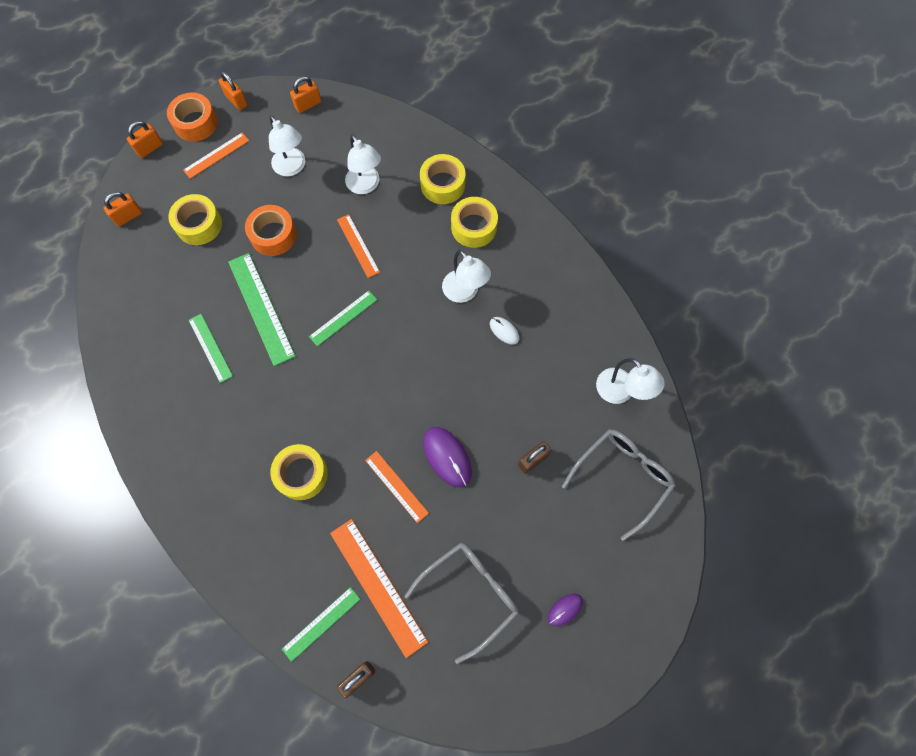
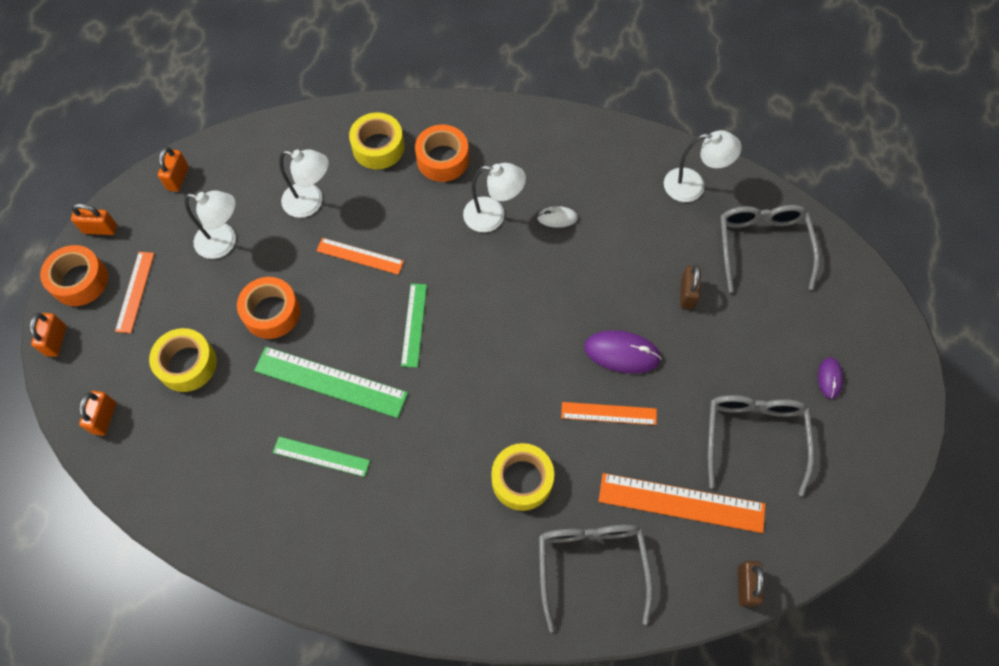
camera: 45 degrees left, 5 degrees down
(284, 566) = (591, 565): none -> grey glasses
(321, 623) = (671, 577): green ruler -> none
(474, 227) = (442, 159): yellow tape -> orange tape

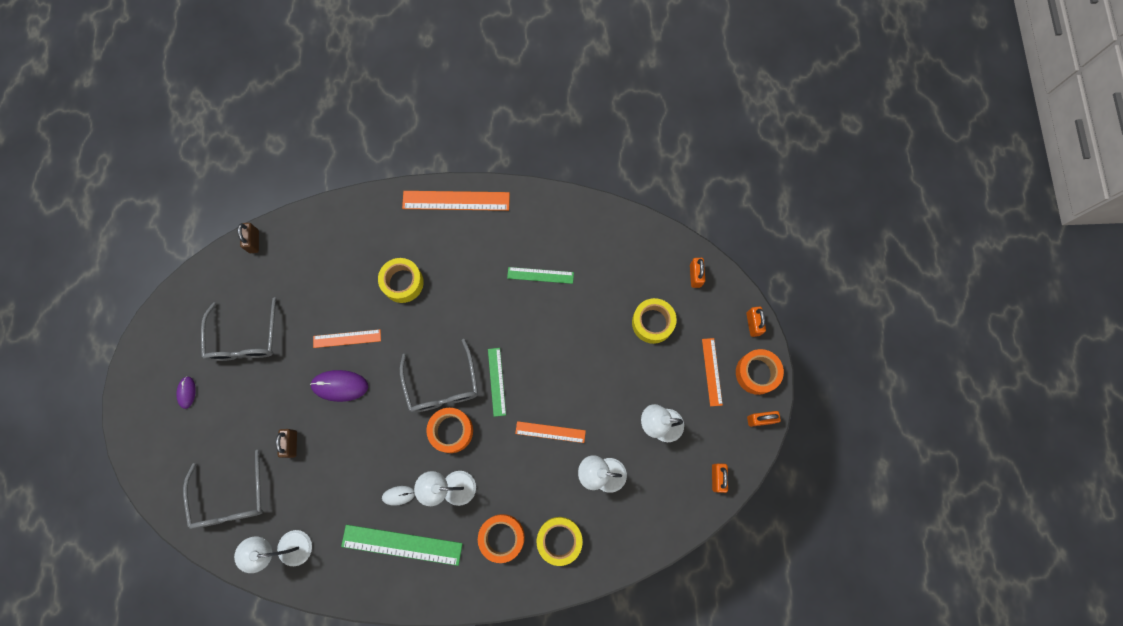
camera: 170 degrees right, 10 degrees up
(271, 312) = (604, 372): orange tape -> orange tape (451, 431)
(330, 382) = (547, 327): green ruler -> green ruler (402, 544)
(591, 565) = (352, 237): grey glasses -> grey glasses (442, 385)
(681, 503) = (295, 285): orange ruler -> orange ruler (456, 200)

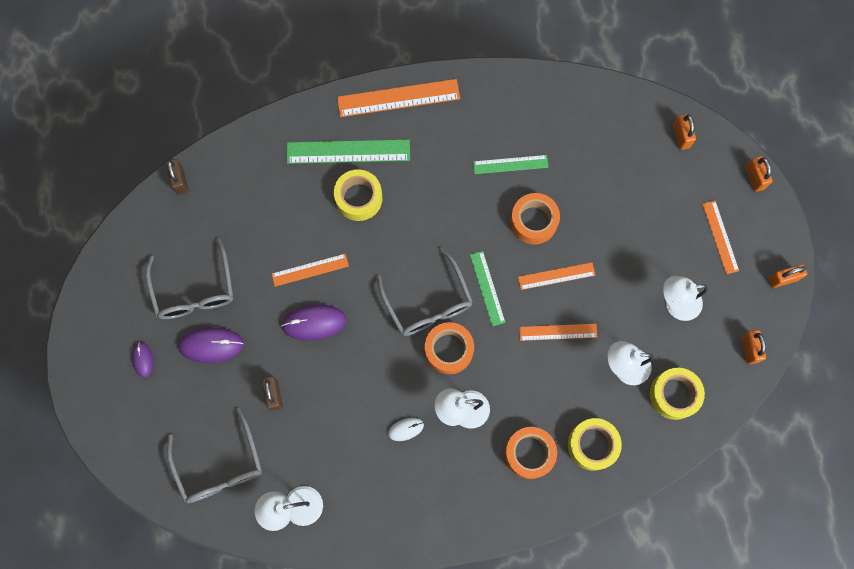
camera: 10 degrees left, 0 degrees up
(247, 390) = (211, 345): none -> purple mouse
(402, 544) = (421, 481): green ruler -> green ruler (348, 151)
(559, 381) = (556, 276): none -> orange ruler
(652, 323) = (645, 195): yellow tape -> yellow tape (674, 395)
(756, 373) = (769, 230): orange tape -> orange tape (533, 221)

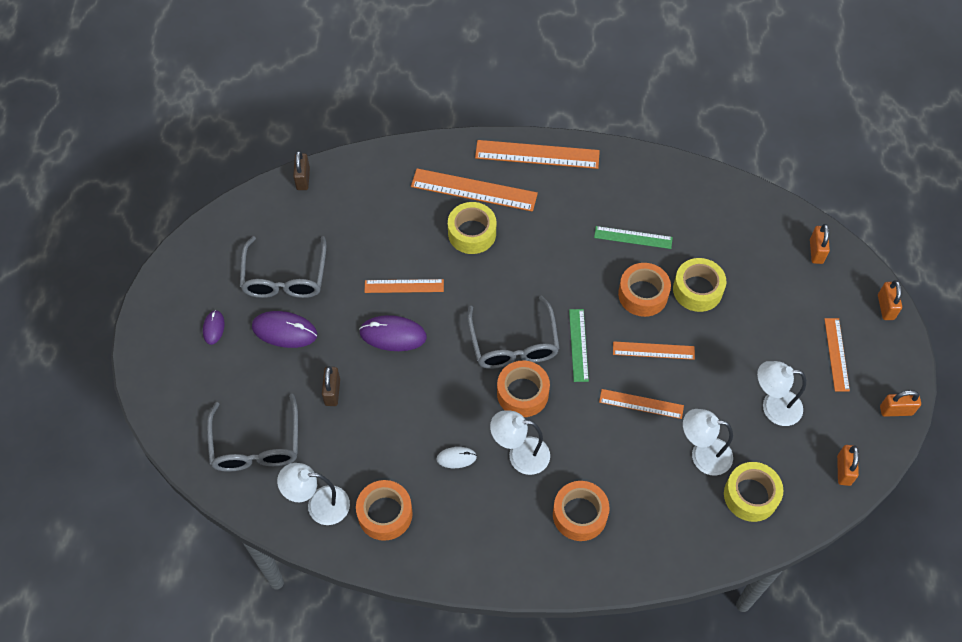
camera: 15 degrees right, 15 degrees down
(348, 151) = (474, 190): green ruler -> orange ruler
(356, 500) = (385, 514): none -> orange tape
(592, 445) = (649, 523): yellow tape -> yellow tape (697, 290)

